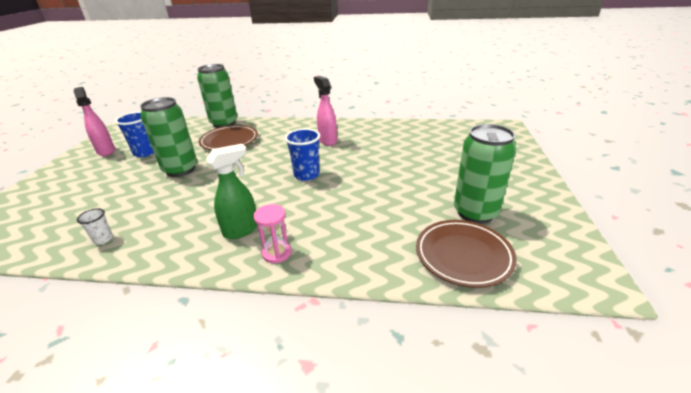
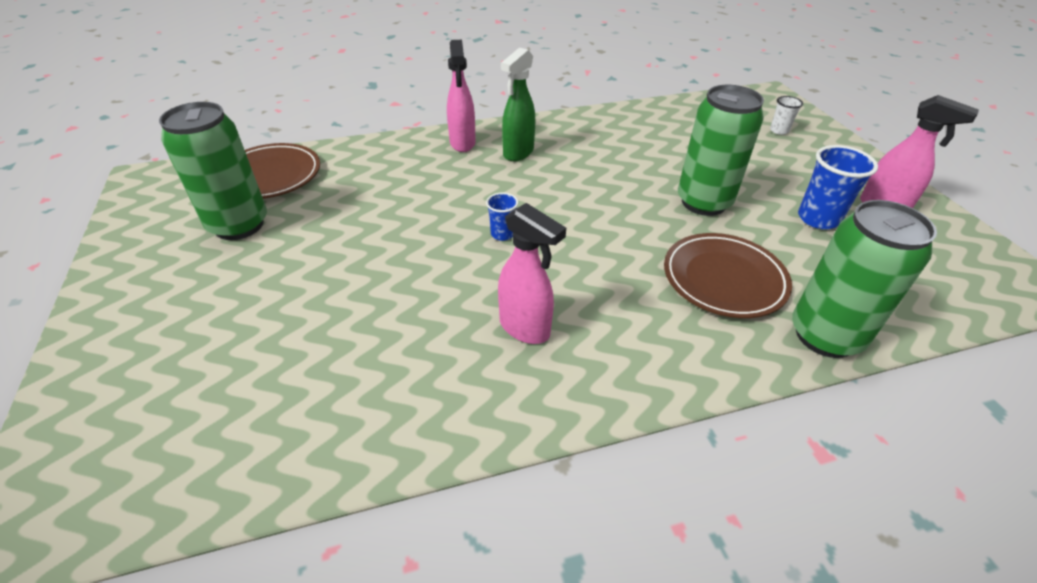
camera: 155 degrees right, 10 degrees up
(103, 239) = (642, 122): white cup -> white cup (779, 130)
(277, 253) = (462, 143): pink hourglass -> pink spray bottle
(306, 175) = (502, 234): blue cup -> blue cup, size x0.56

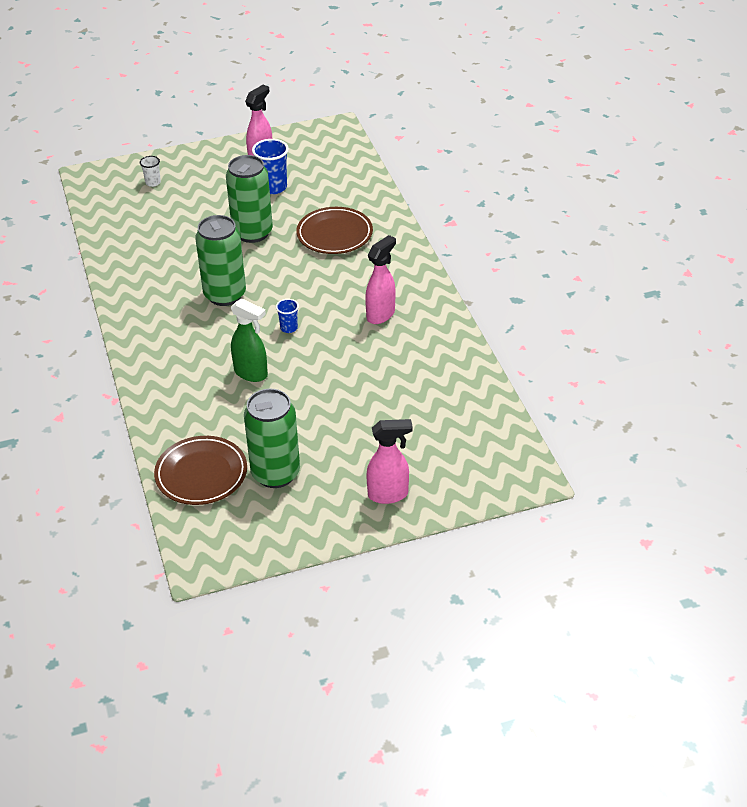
camera: 90 degrees left, 0 degrees up
(462, 143) = (155, 358): pink spray bottle -> pink spray bottle (388, 494)
(518, 153) = (175, 324): green spray bottle -> green spray bottle (251, 374)
(825, 335) = (379, 206): green can -> green can (225, 295)

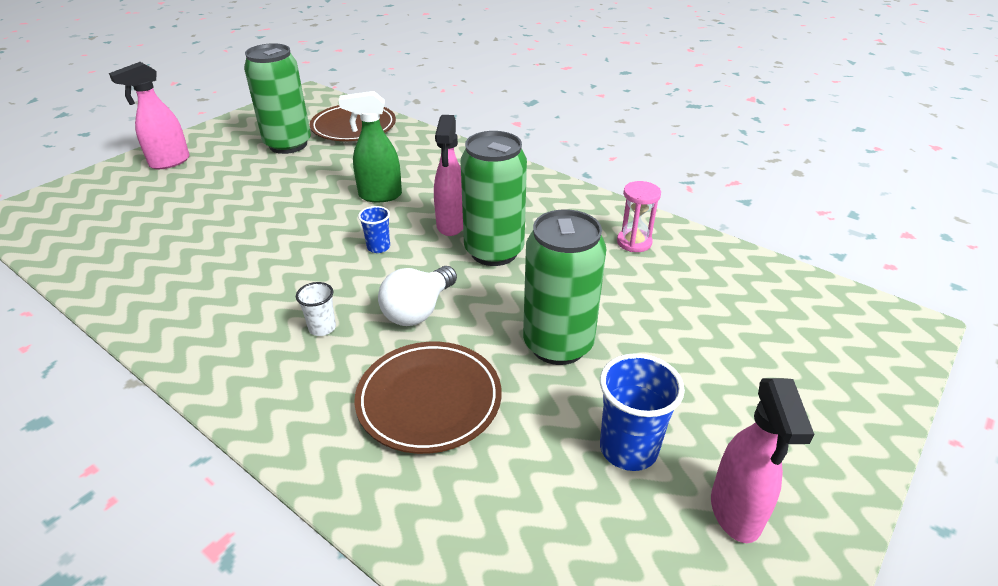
camera: 145 degrees right, 5 degrees down
(140, 266) = (634, 242): none -> pink hourglass
(153, 182) = (811, 359): white cup -> white cup (322, 328)
(302, 277) = (418, 310): none -> white light bulb
(381, 315) = (265, 305): pink spray bottle -> pink spray bottle (451, 225)

